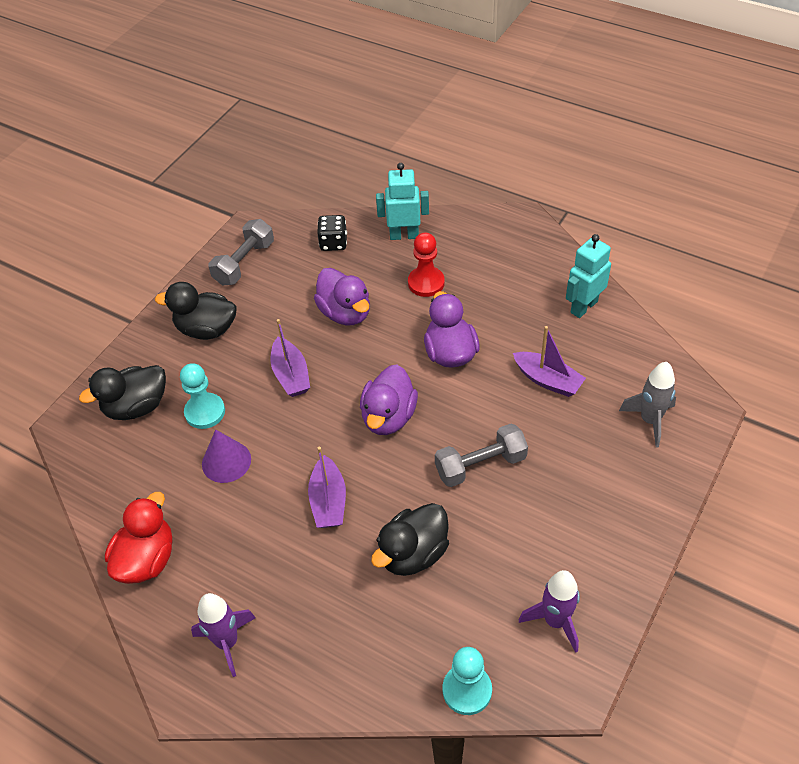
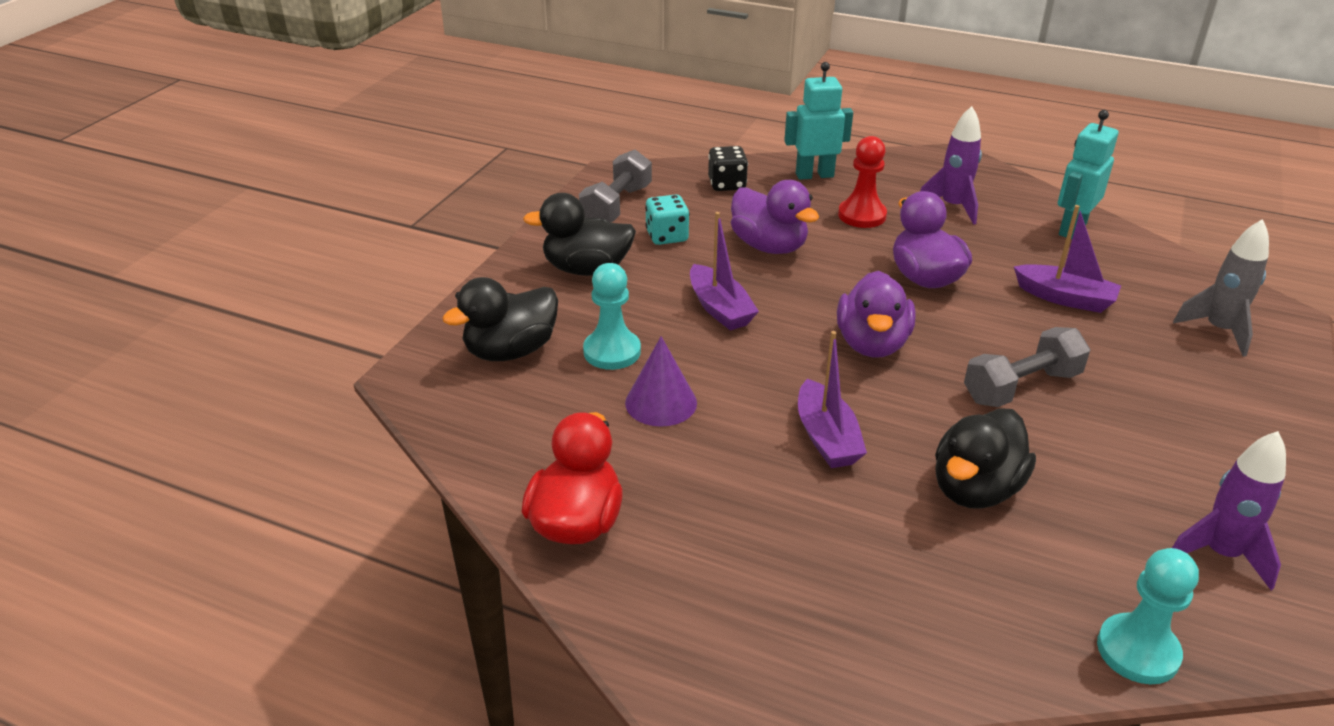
camera: 10 degrees left, 15 degrees down
(227, 642) = (738, 618): purple rocket -> purple rocket (952, 207)
(273, 298) = (667, 236): none -> turquoise dice

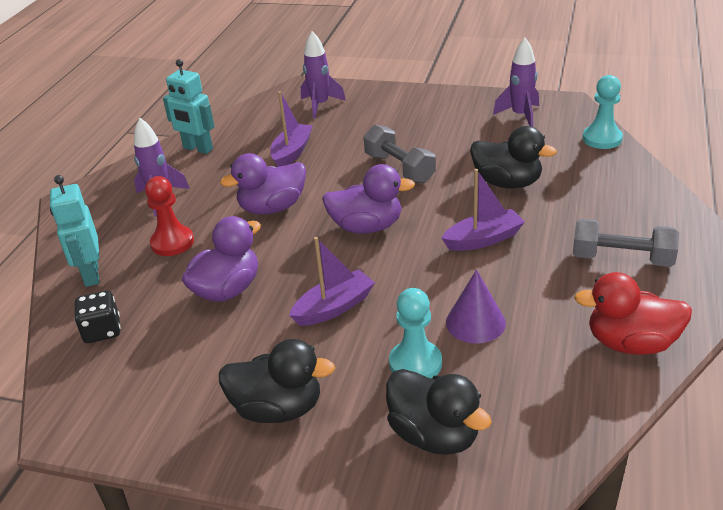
camera: 95 degrees left, 0 degrees up
(586, 269) = (278, 409): black duck -> black duck turned 75 degrees counterclockwise
(616, 206) = (142, 410): grey dumbbell -> grey dumbbell (622, 259)
(667, 236) = (209, 359): turquoise dice -> none
(1218, 330) = (320, 105): grey rocket -> purple rocket

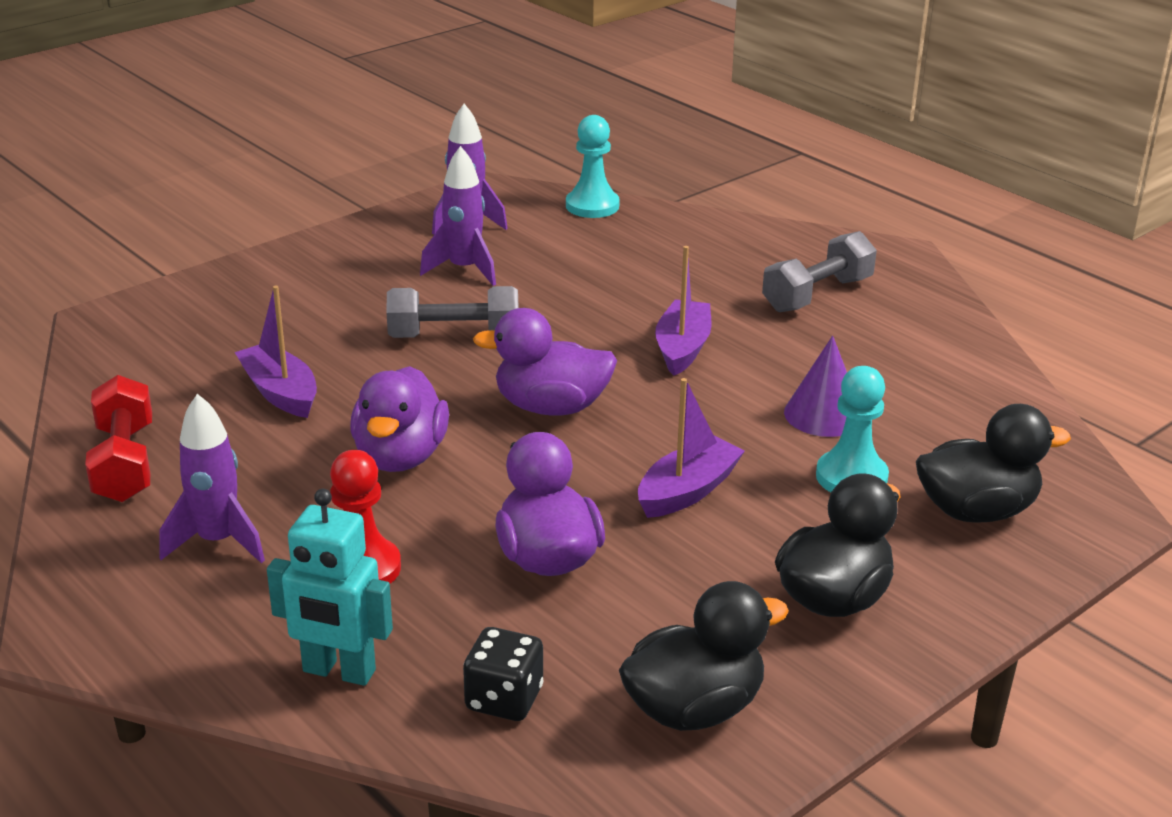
camera: 60 degrees left, 5 degrees down
(197, 149) = (124, 463): turquoise robot -> red dumbbell
(320, 105) = (189, 326): purple rocket -> purple rocket (464, 270)
(334, 307) = (687, 491): purple boat -> purple boat turned 45 degrees clockwise
(367, 227) = (551, 407): purple duck -> purple duck turned 120 degrees counterclockwise
(507, 183) = (594, 289): black duck -> black duck (694, 709)
(631, 343) = (949, 350): red duck -> none

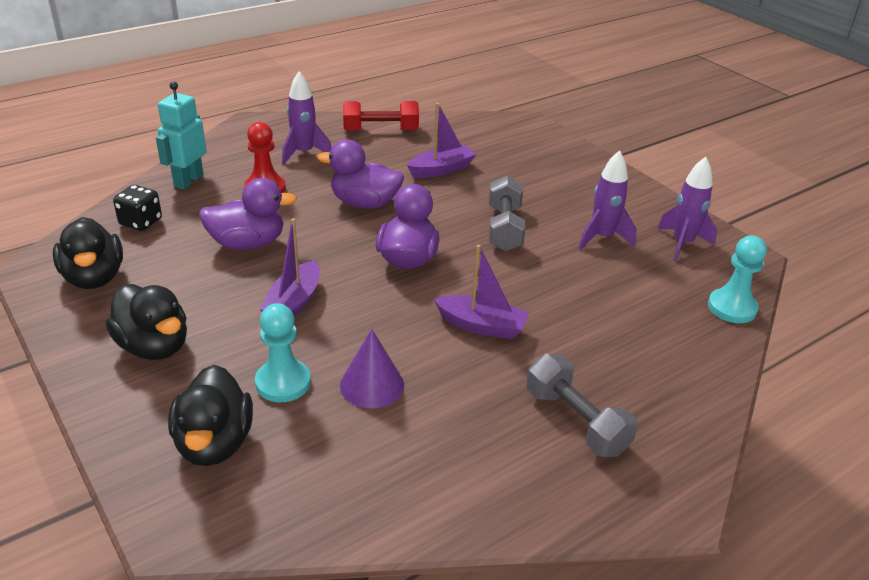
camera: 95 degrees right, 5 degrees up
(687, 491) = (294, 303): purple boat -> purple boat turned 60 degrees clockwise

